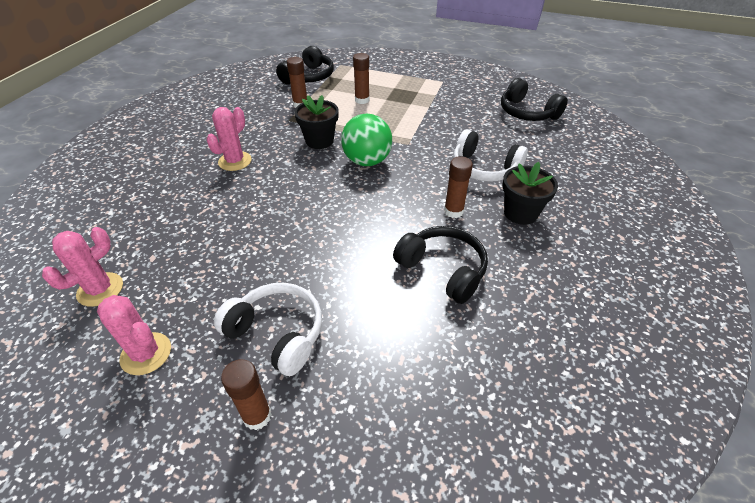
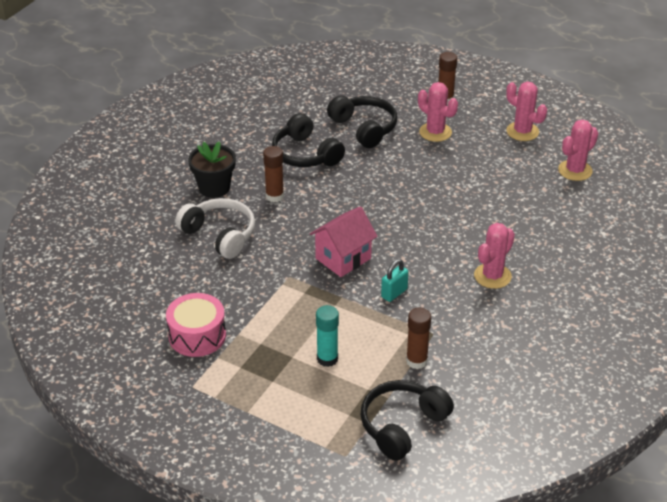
camera: 170 degrees left, 5 degrees down
(277, 333) = (435, 132): white headphones -> pink cactus
(319, 141) = (394, 293): black flower pot -> turquoise padlock
(362, 100) = (327, 359): brown glue stick -> turquoise glue stick
(367, 161) = (343, 258): green ball -> pink house
(456, 103) = (197, 335): none -> pink drum
(527, 113) = (114, 306): black headphones -> black headphones (364, 128)

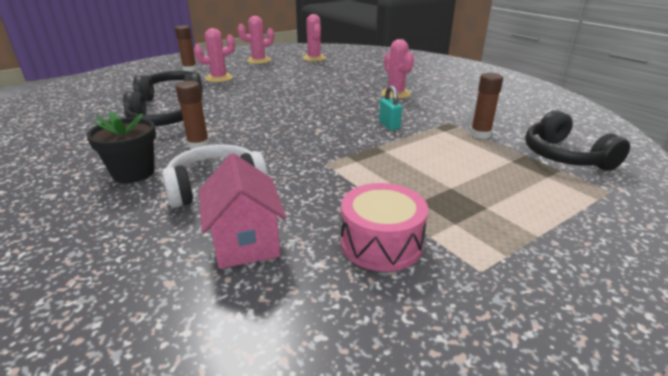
camera: 65 degrees left, 10 degrees down
(327, 359) = (462, 170): turquoise glue stick -> none
(343, 258) = (325, 135): pink house -> pink house (246, 242)

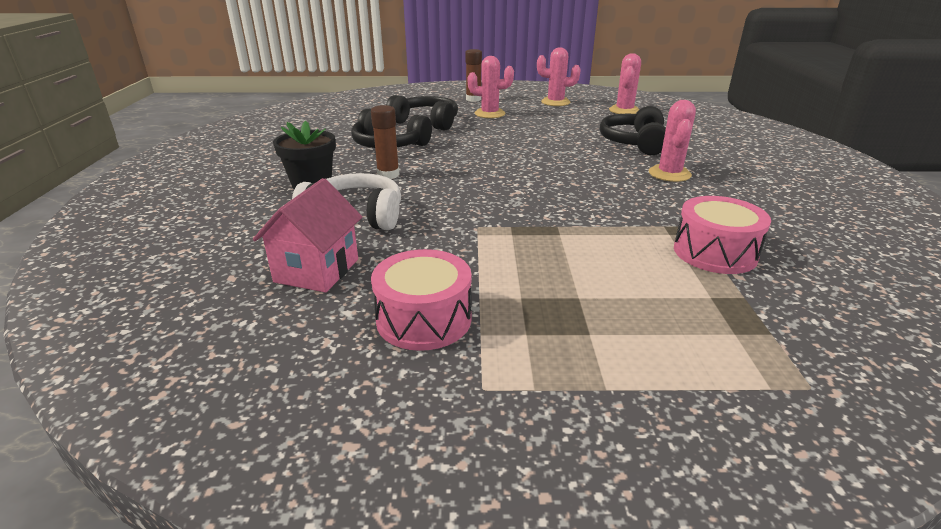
camera: 35 degrees right, 0 degrees up
(389, 125) = (605, 208): turquoise padlock -> none
(480, 134) = (714, 252): brown glue stick -> pink drum
(564, 156) = (808, 319): black headphones -> black headphones (634, 143)

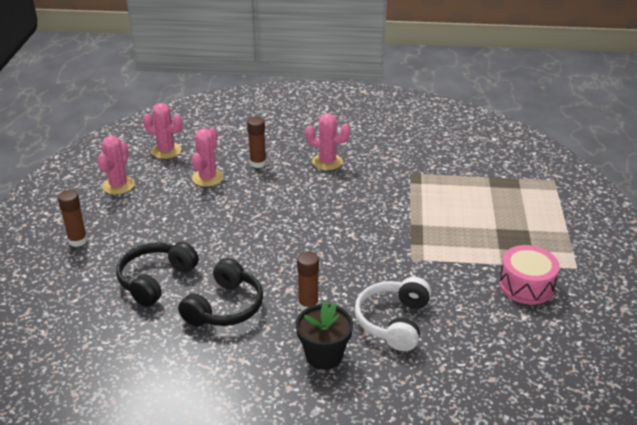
camera: 85 degrees left, 5 degrees up
(317, 270) = (478, 335): pink house -> none
(489, 114) = (142, 233): pink cactus -> pink cactus (207, 178)
(634, 143) = (258, 163): black headphones -> brown glue stick
(714, 252) = (444, 173): pink drum -> none

